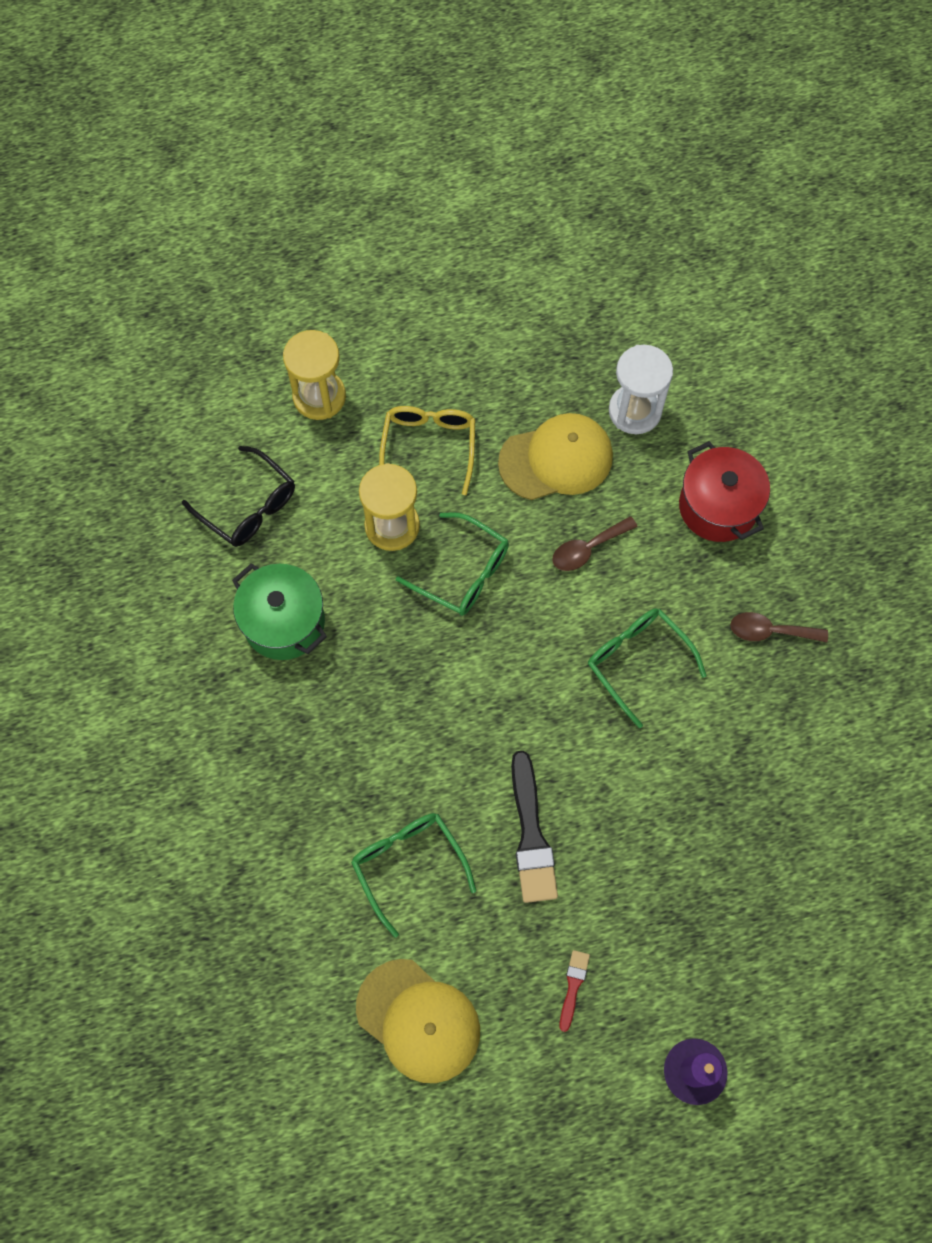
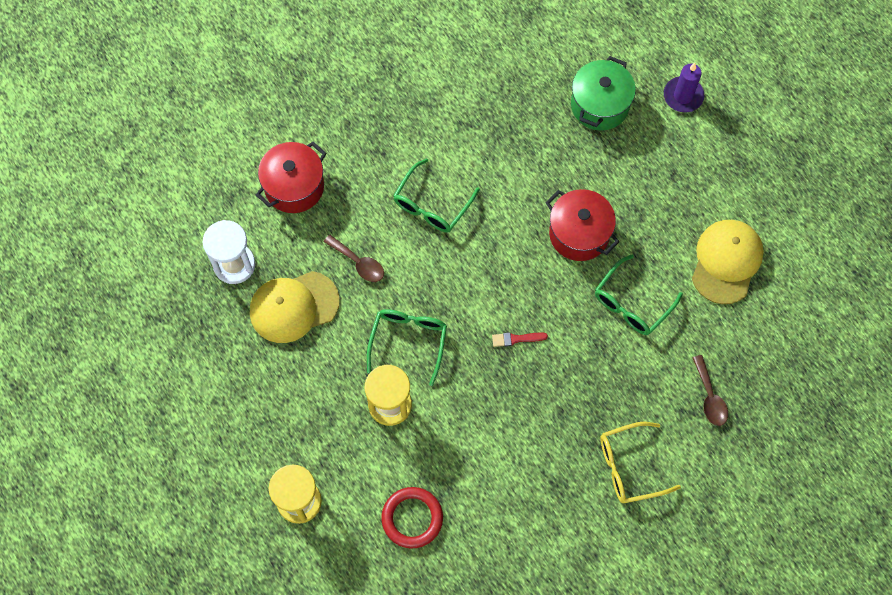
camera: 110 degrees left, 0 degrees up
(248, 506) = (412, 518): black glasses -> red ring
(284, 622) = (495, 453): green pot -> green pot (599, 105)
(429, 447) = (315, 402): yellow glasses -> yellow glasses (629, 466)
(531, 835) = (579, 234): black brush -> red pot
(556, 459) = (293, 307): yellow cap -> yellow cap turned 75 degrees counterclockwise
(573, 986) = (664, 178): red brush -> red brush (516, 339)
(770, 631) = (377, 129): brown spoon -> brown spoon (709, 397)

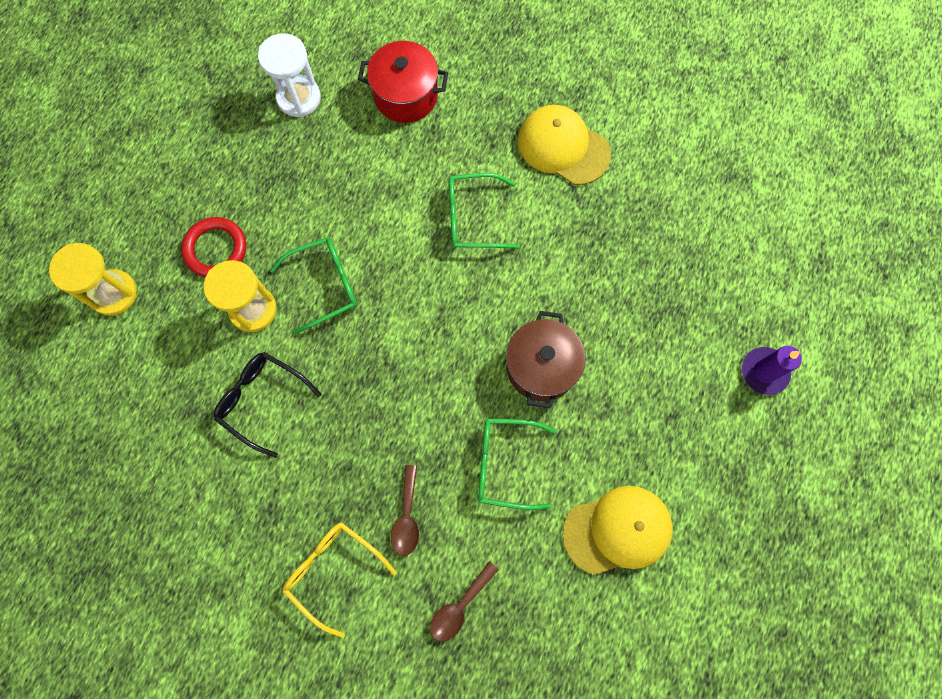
camera: 55 degrees right, 5 degrees up
(293, 307) = (292, 169): yellow cap -> yellow cap (563, 147)
(358, 263) = (371, 194): brown spoon -> brown spoon (407, 517)
(412, 518) = (156, 400): red ring -> red ring (216, 249)
(468, 441) = (262, 400): none -> black glasses
(516, 339) = (393, 379): red brush -> none
(579, 234) = (541, 367): red pot -> brown pot
(599, 105) = (690, 299): green pot -> none

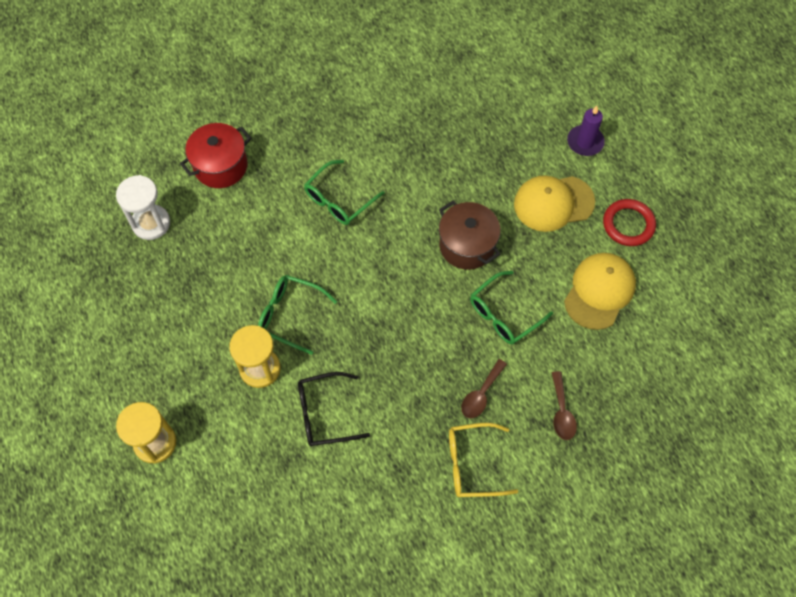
camera: 45 degrees left, 10 degrees down
(216, 249) = (195, 356): red ring -> red ring (628, 224)
(324, 285) = (290, 315): green glasses -> green glasses turned 90 degrees counterclockwise
(407, 517) = (481, 394): brown spoon -> brown spoon turned 75 degrees clockwise
(563, 147) = (349, 117): yellow cap -> yellow cap (553, 203)

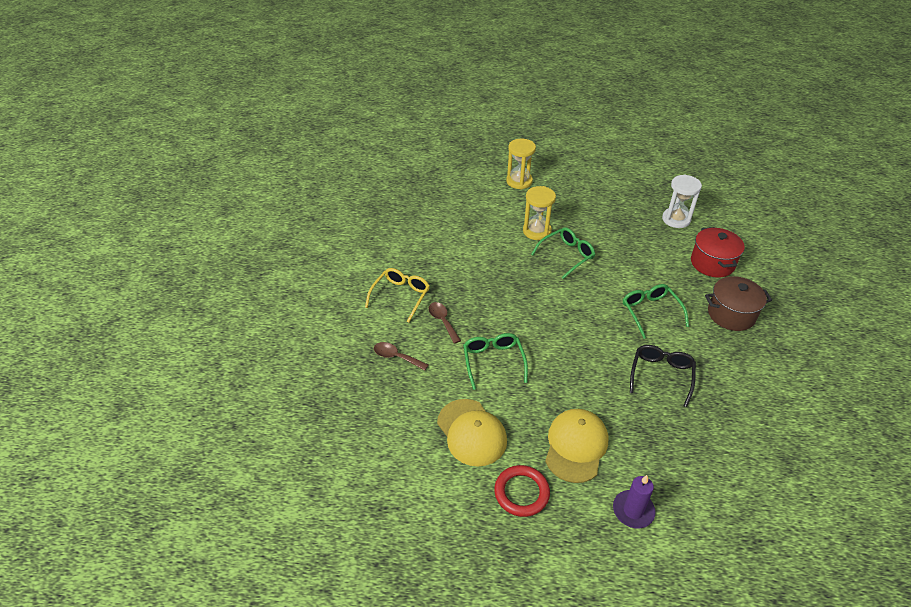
camera: 120 degrees right, 20 degrees down
(324, 414) = (486, 246): black glasses -> black glasses (661, 375)
(467, 245) = (567, 368): brown pot -> brown pot (731, 314)

